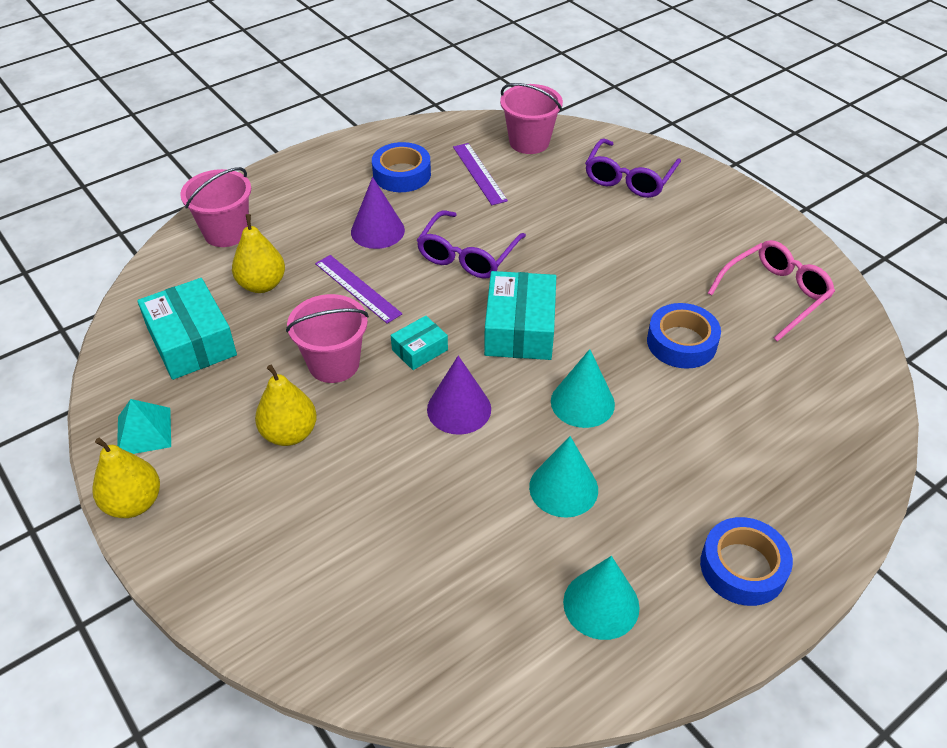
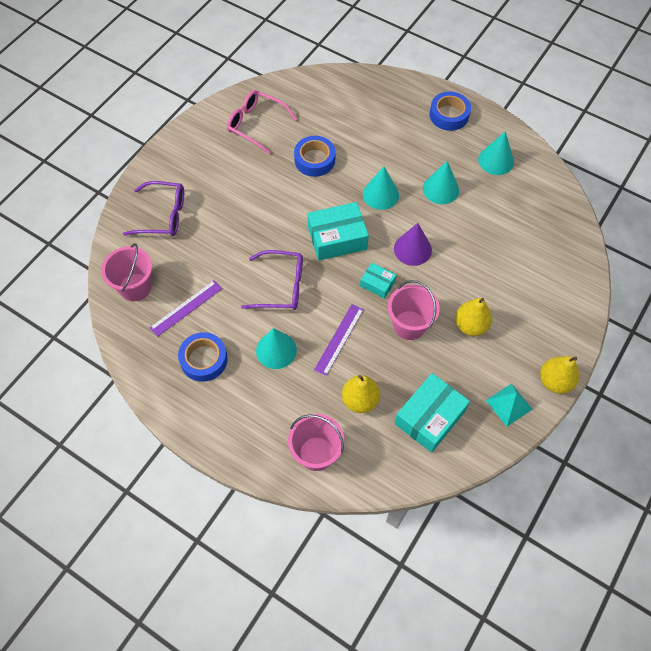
camera: 110 degrees left, 15 degrees up
(377, 231) = (276, 350): purple cone -> turquoise cone

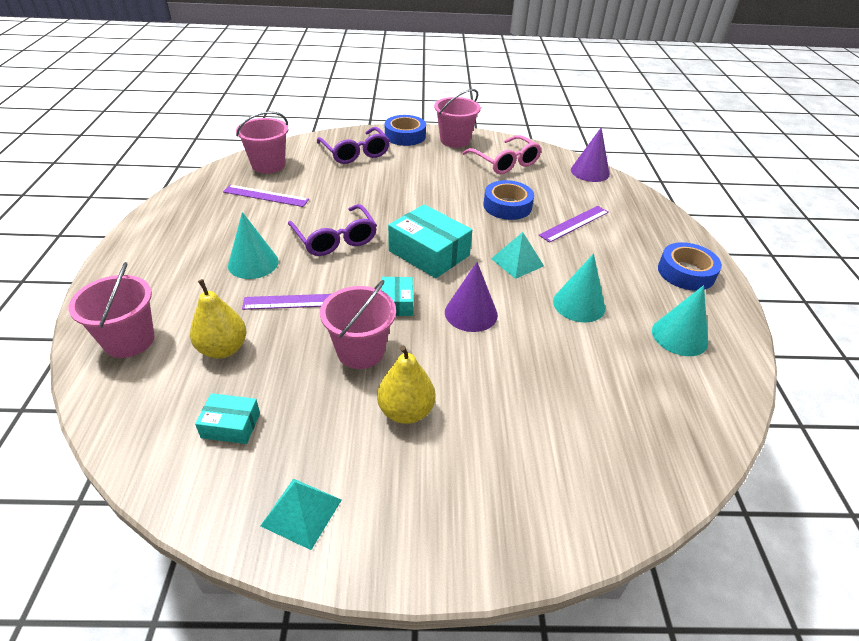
camera: 55 degrees right, 20 degrees down
(196, 136) = (455, 140): none -> pink bucket
(204, 359) = (213, 224): blue tape -> blue tape (405, 136)
(256, 124) = (505, 162): pink glasses -> pink glasses turned 150 degrees clockwise
(308, 82) = (590, 172): none -> purple cone
(362, 136) = (574, 223): none -> purple ruler
(380, 194) = (517, 262): turquoise cone -> turquoise pyramid
(430, 417) = (231, 425): turquoise box -> turquoise box, size x0.54
(555, 381) = (382, 561): yellow pear -> none

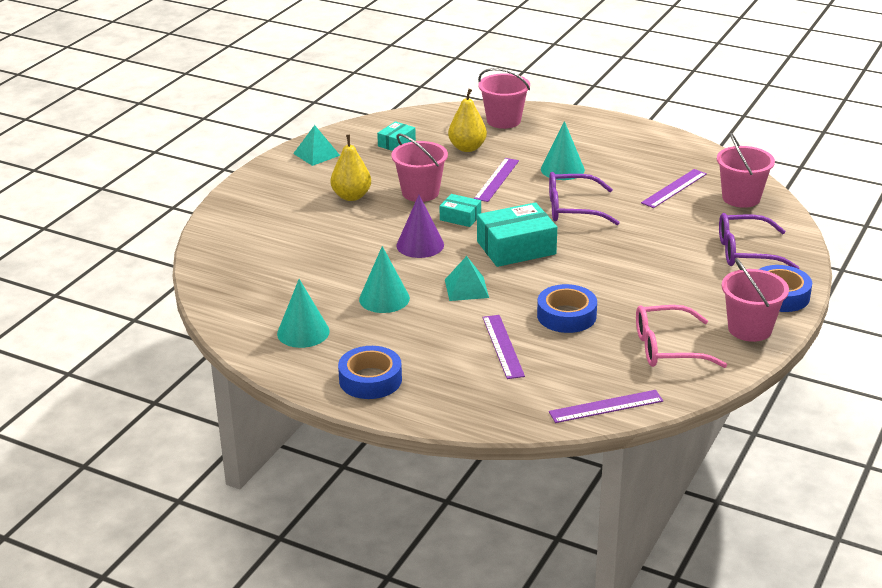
camera: 120 degrees right, 10 degrees down
(590, 172) = (606, 406): purple cone -> purple ruler

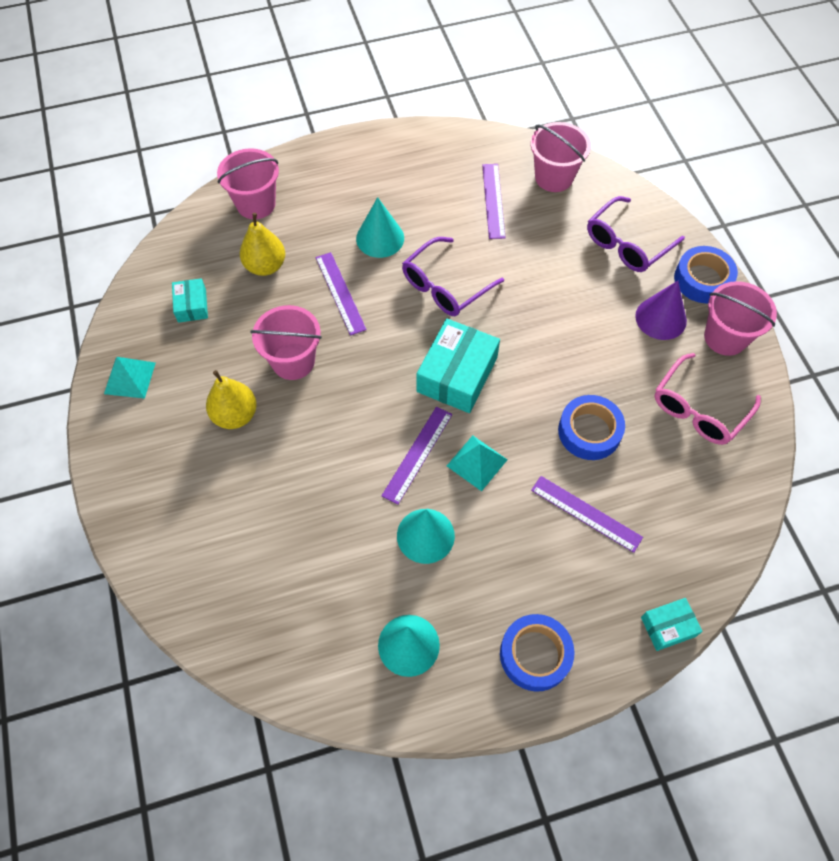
camera: 45 degrees left, 30 degrees up
(420, 245) = (374, 436): purple cone -> purple cone (661, 318)
(460, 217) = (366, 369): turquoise box -> turquoise box (668, 627)
(606, 406) = (734, 519): purple ruler -> purple ruler (417, 454)

